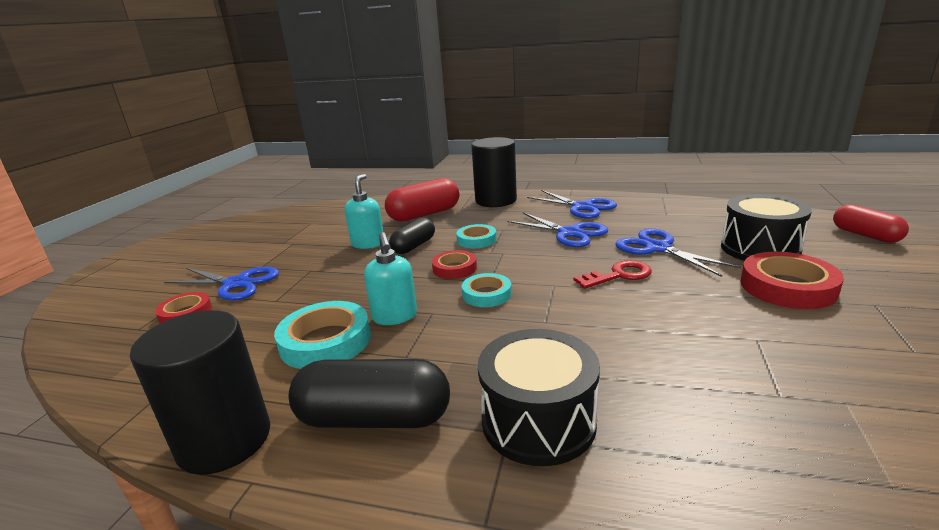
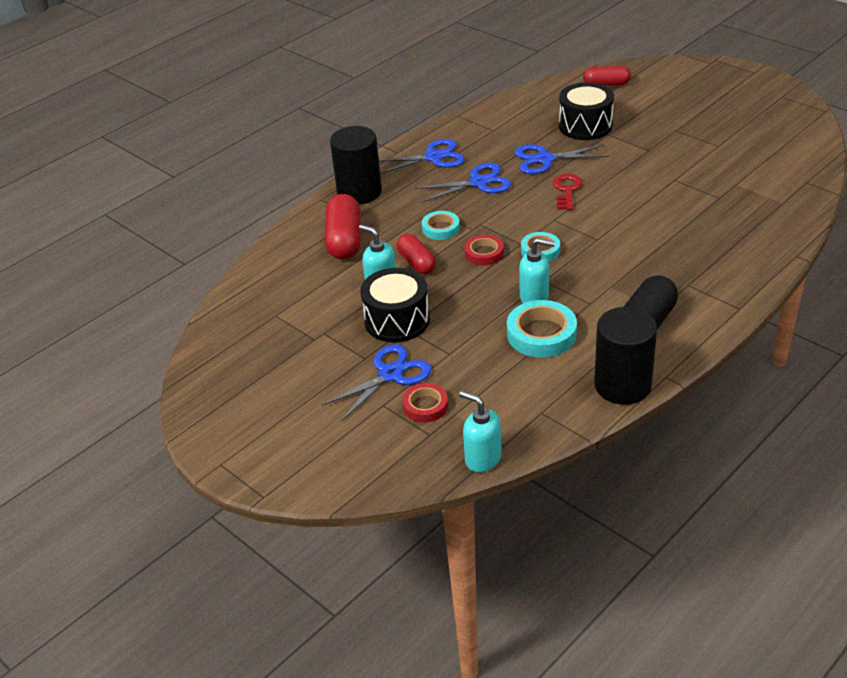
camera: 60 degrees left, 15 degrees up
(85, 371) = (482, 458): none -> turquoise soap dispenser
(414, 246) = (416, 263): black capsule -> red capsule
(538, 421) = (686, 272): black drum -> black drum (397, 320)
(787, 287) = (637, 143): red tape -> none

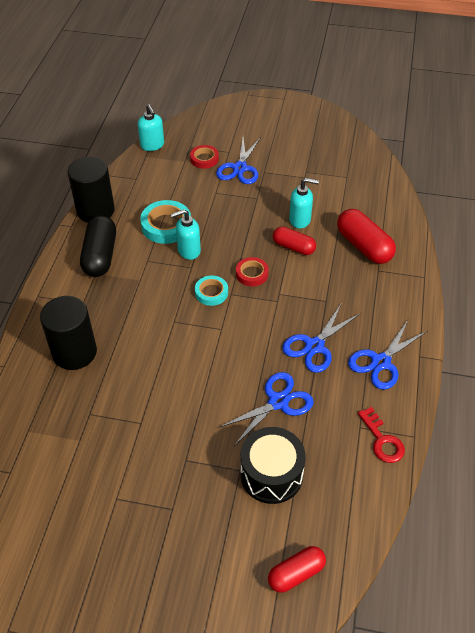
camera: 145 degrees right, 10 degrees up
(359, 192) = (402, 295): black cylinder -> black cylinder (74, 352)
(397, 320) = (267, 201): black drum -> none
(440, 228) = (303, 284): turquoise tape -> none
(482, 458) = (152, 145): turquoise soap dispenser -> turquoise soap dispenser turned 60 degrees clockwise
(567, 190) = (231, 368): red key -> red key (382, 440)

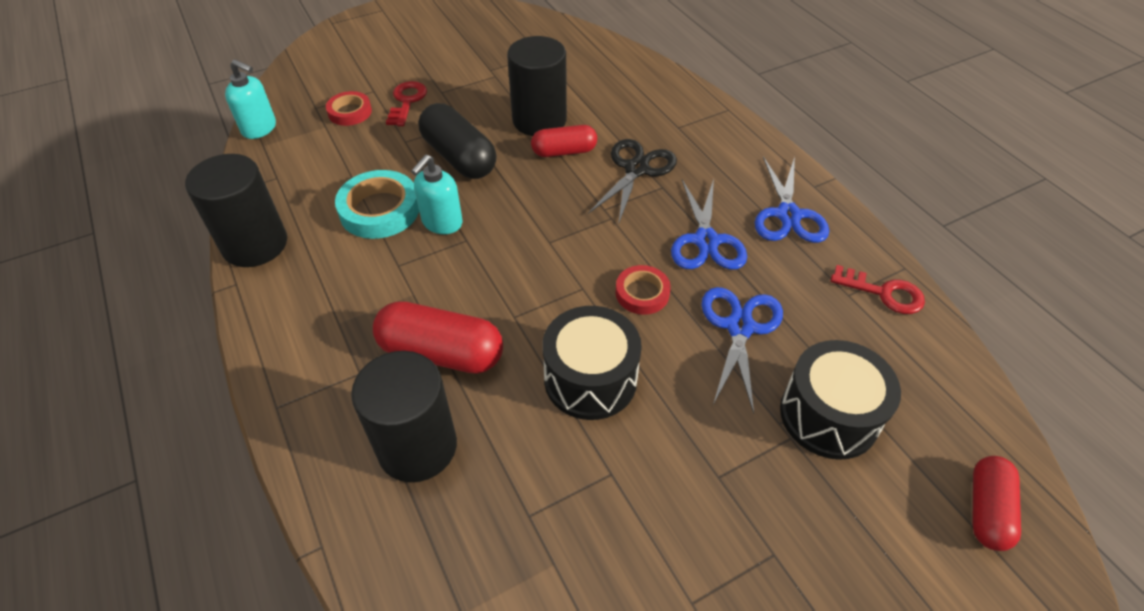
camera: 40 degrees left, 0 degrees up
(100, 256) = (322, 297): black capsule -> black capsule (459, 157)
(177, 375) = (590, 379): none -> black drum
(211, 293) = (524, 254): turquoise tape -> none
(240, 168) = (407, 101): blue scissors -> red key
(252, 274) = (549, 205): red tape -> red tape (642, 293)
(300, 220) = (539, 120): turquoise soap dispenser -> black cylinder
(322, 281) = (636, 169): none -> black scissors
(364, 246) = (637, 111): red capsule -> red capsule (441, 353)

